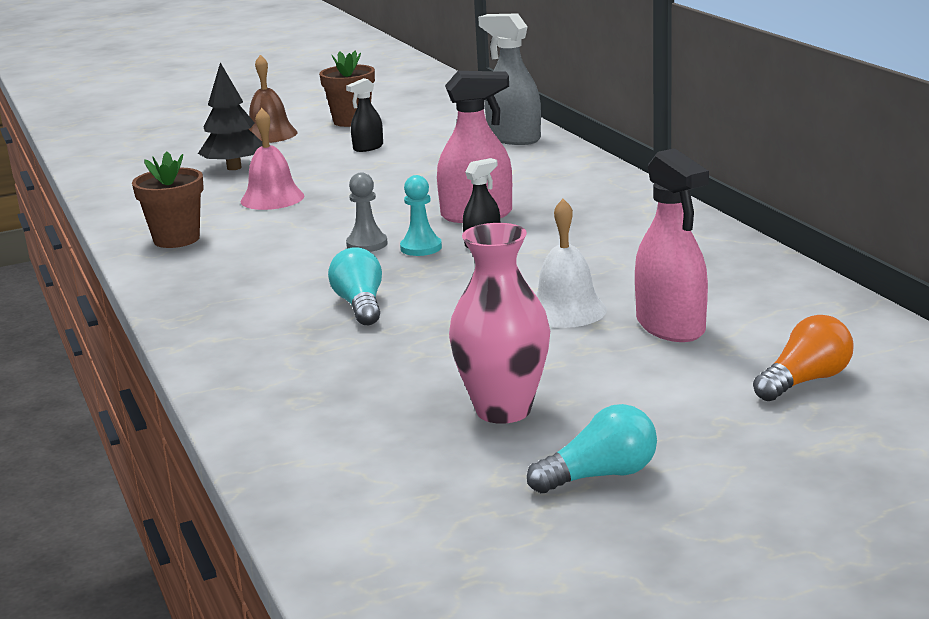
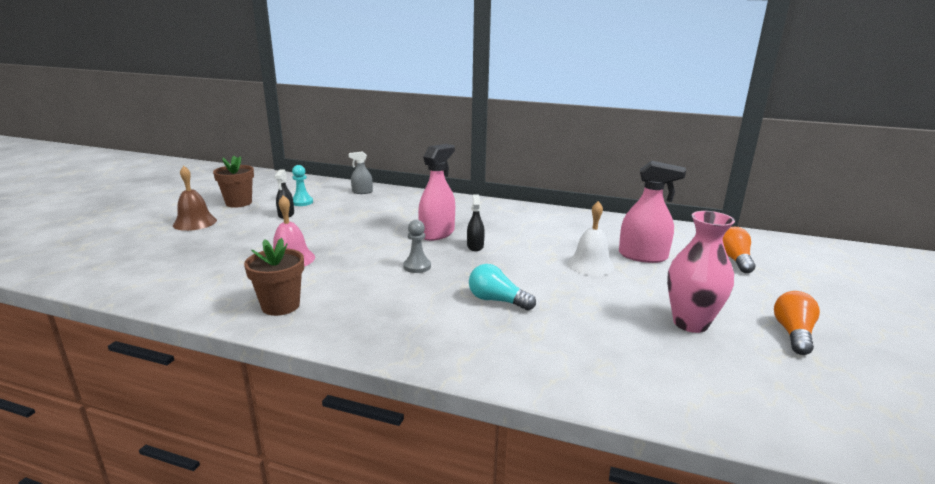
camera: 50 degrees left, 0 degrees up
(234, 168) = (215, 248): black tree -> none
(421, 248) = (450, 258): turquoise pawn -> turquoise pawn (302, 202)
(513, 138) = (362, 192): grey spray bottle -> grey spray bottle, size x0.56
(600, 476) = (793, 334): turquoise light bulb -> orange light bulb

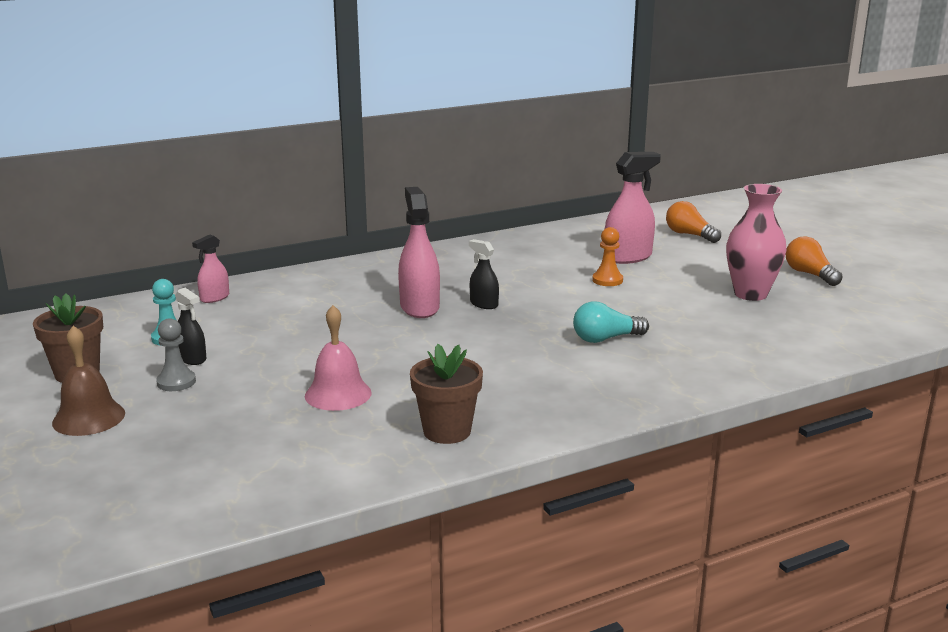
camera: 45 degrees left, 0 degrees up
(362, 192) = (214, 298): grey spray bottle -> pink spray bottle
(417, 266) = (478, 343): grey pawn -> grey pawn (176, 382)
(590, 265) = (607, 280): white bell -> orange pawn

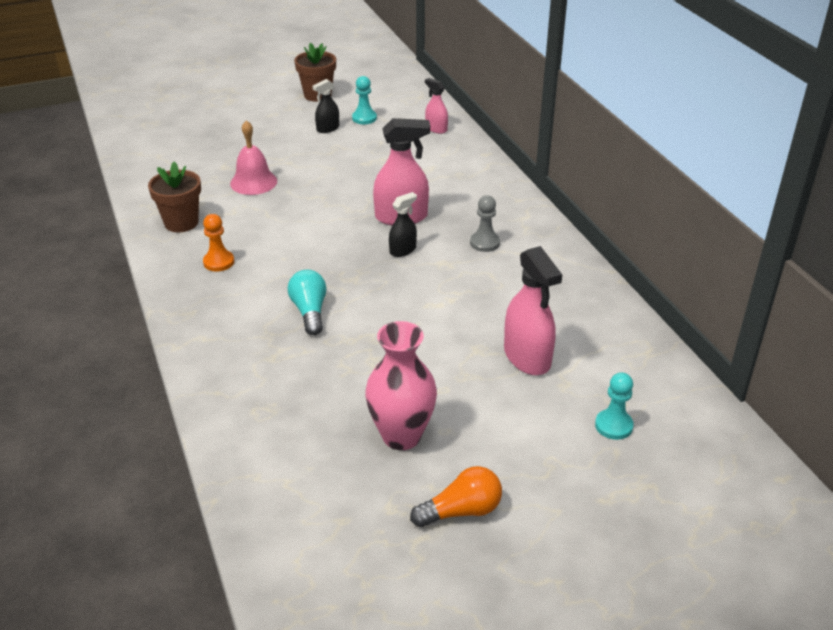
camera: 95 degrees right, 15 degrees up
(89, 418) = (255, 105): brown bell -> none
(176, 382) = (293, 126): grey pawn -> grey pawn (484, 243)
(607, 280) = (455, 332): orange pawn -> orange pawn (219, 262)
(689, 235) = (613, 426): orange light bulb -> turquoise pawn

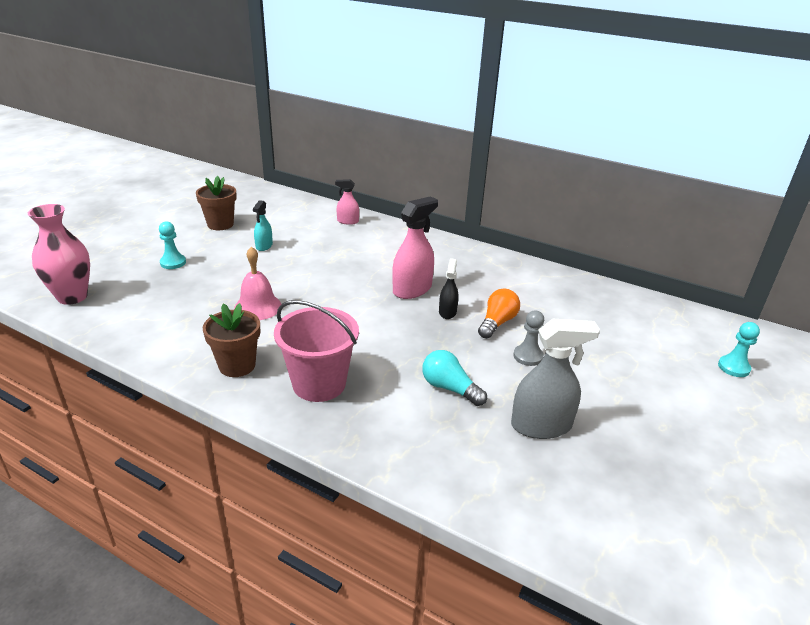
camera: 40 degrees left, 5 degrees down
(219, 262) = (319, 384): orange pawn -> pink bucket
(328, 128) = (264, 246): black spray bottle -> turquoise spray bottle
(339, 374) = (541, 426): none -> grey spray bottle
(364, 118) = (283, 230): turquoise pawn -> turquoise pawn (173, 263)
(401, 436) = (646, 447): pink vase -> pink vase (72, 297)
(461, 511) = (758, 478): orange light bulb -> orange light bulb (497, 323)
(484, 243) = (491, 285): grey pawn -> grey pawn (528, 356)
(527, 357) = (628, 349): pink spray bottle -> none

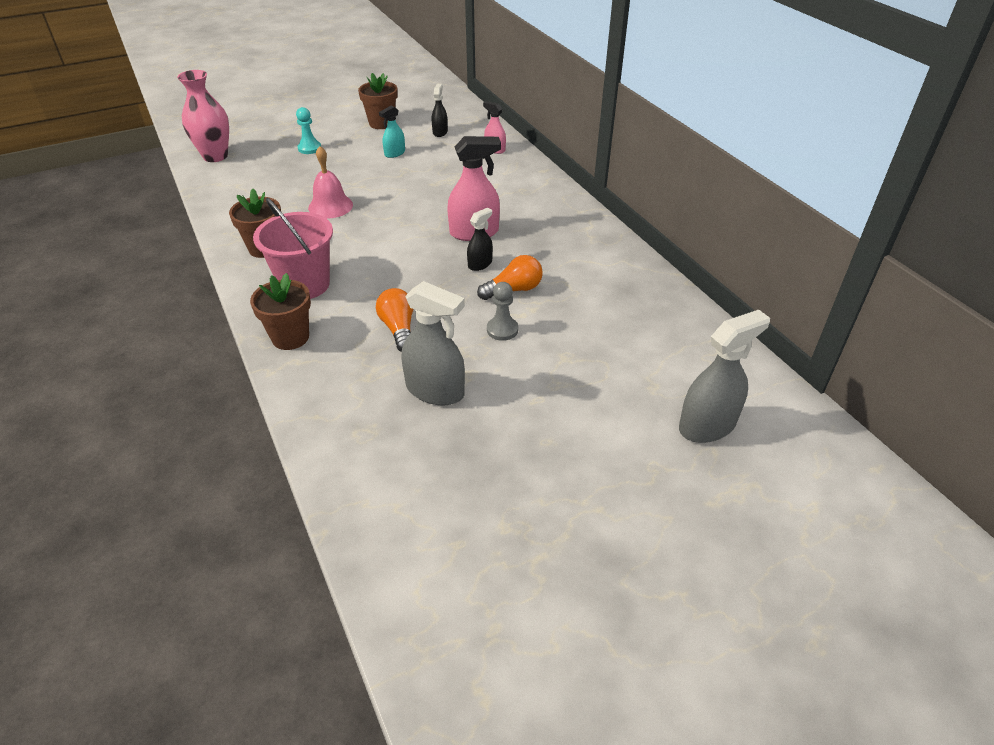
camera: 35 degrees right, 10 degrees up
(284, 219) = (440, 132): none -> black spray bottle
(364, 436) = (290, 337): none -> brown flower pot
(449, 388) = (398, 329): turquoise light bulb -> orange light bulb
(733, 367) = (707, 425): turquoise pawn -> grey spray bottle

